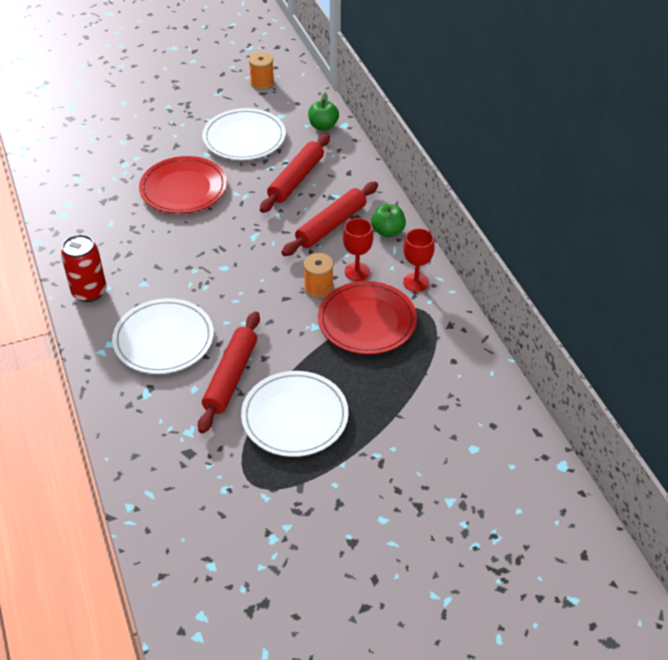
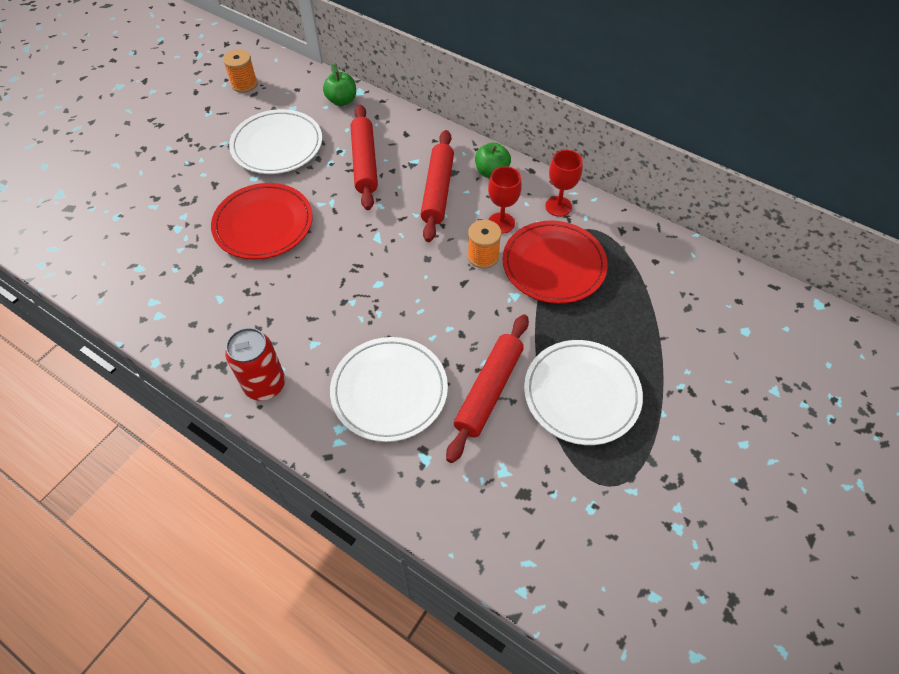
camera: 35 degrees left, 10 degrees up
(231, 377) = (488, 390): red rolling pin -> red rolling pin turned 45 degrees clockwise

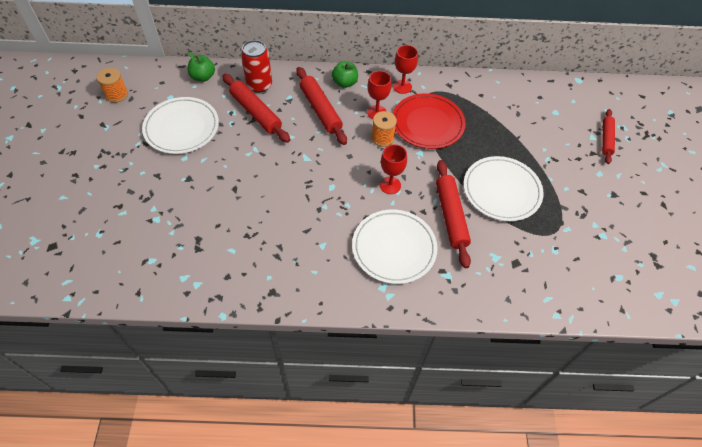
camera: 35 degrees left, 0 degrees up
(263, 224) = (219, 186): red plate -> none
(265, 385) = (312, 288): red can -> red can (259, 85)
(446, 316) = (390, 185): none -> red goblet
(794, 403) = (606, 139): none -> red rolling pin

